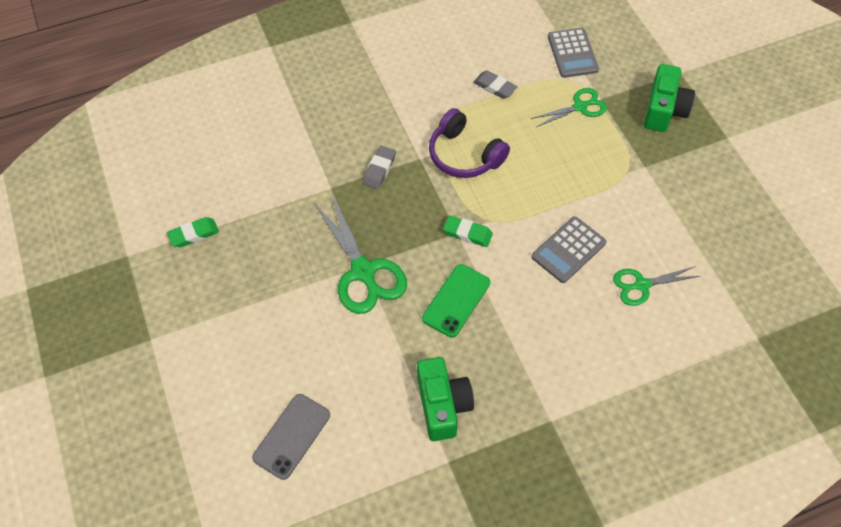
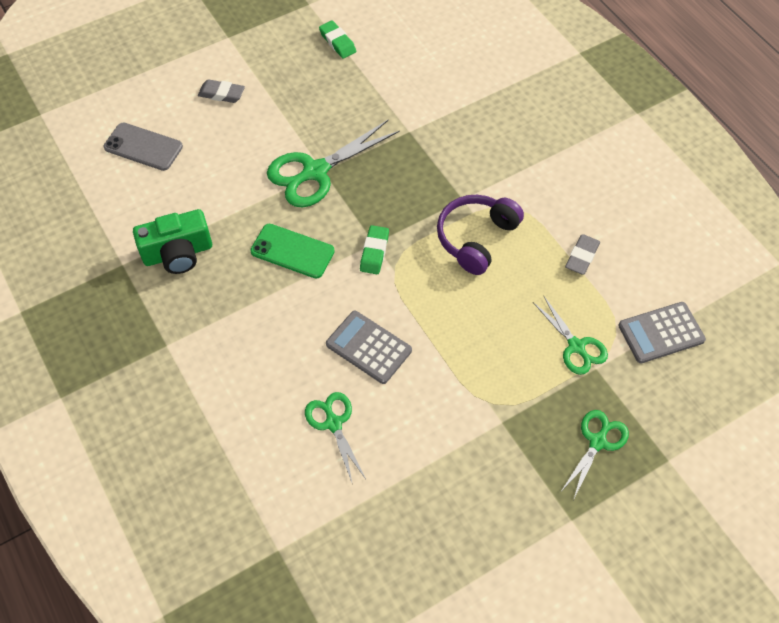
camera: 80 degrees right, 0 degrees up
(379, 169) = (440, 167): grey eraser -> grey eraser (221, 94)
(664, 110) = (597, 441): green camera -> green scissors

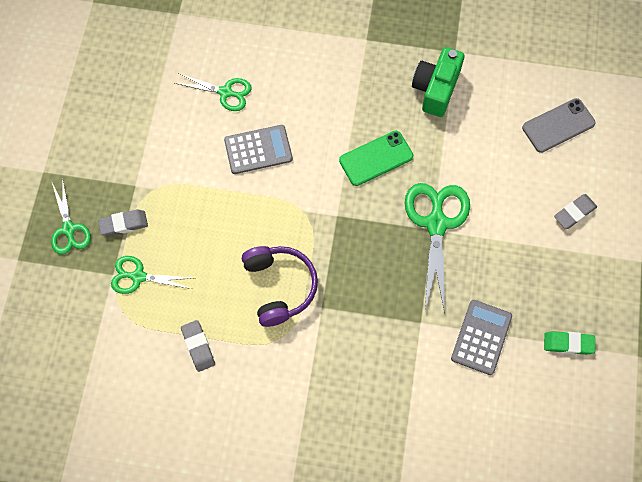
camera: 130 degrees right, 10 degrees up
(374, 252) = (328, 209): green eraser -> none
(545, 399) = (124, 224): none -> grey eraser
(661, 333) = (94, 342): grey calculator -> grey calculator (481, 337)

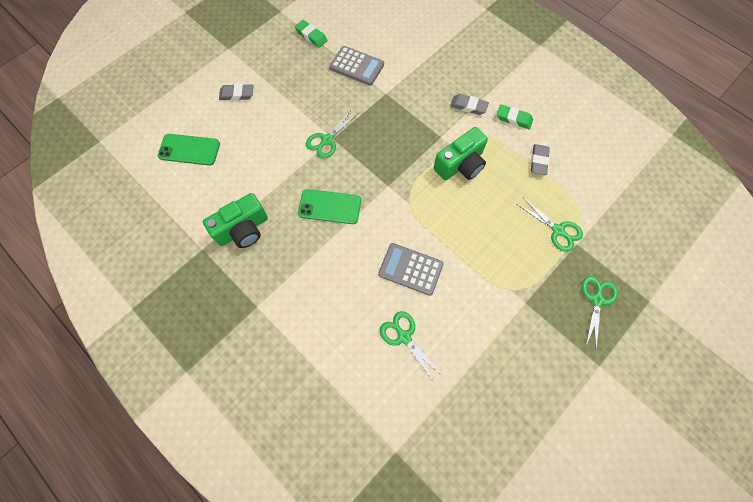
camera: 145 degrees left, 0 degrees up
(124, 224) = (550, 276): grey eraser -> grey eraser (468, 106)
(255, 385) = (513, 119): none -> green eraser
(279, 287) = (460, 164): purple headphones -> green camera
(436, 223) = (327, 140): green scissors -> green scissors, size x0.60
(481, 337) = (357, 66): grey calculator -> grey calculator turned 120 degrees counterclockwise
(558, 125) = (189, 150): grey phone -> green phone

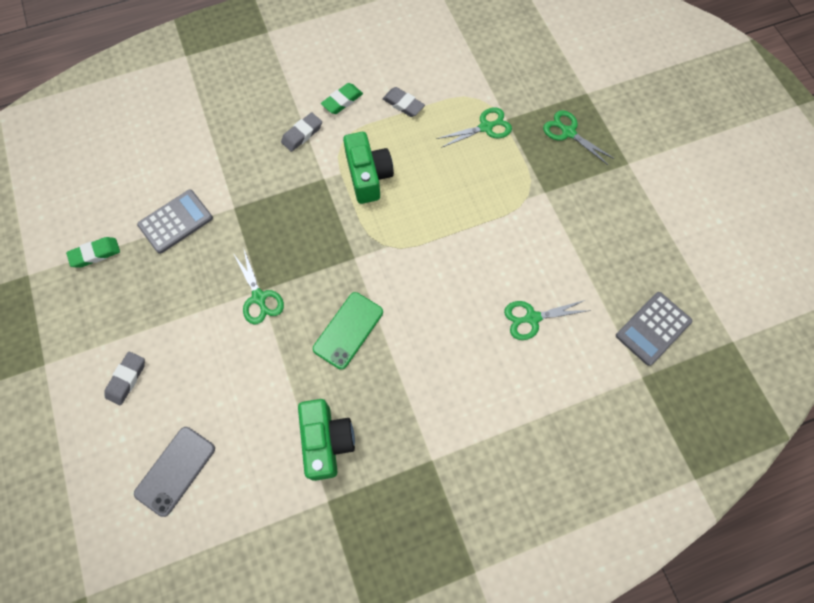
camera: 65 degrees left, 0 degrees up
(189, 150) = (175, 470): green phone -> grey phone
(410, 269) = (463, 279): grey calculator -> grey calculator (653, 328)

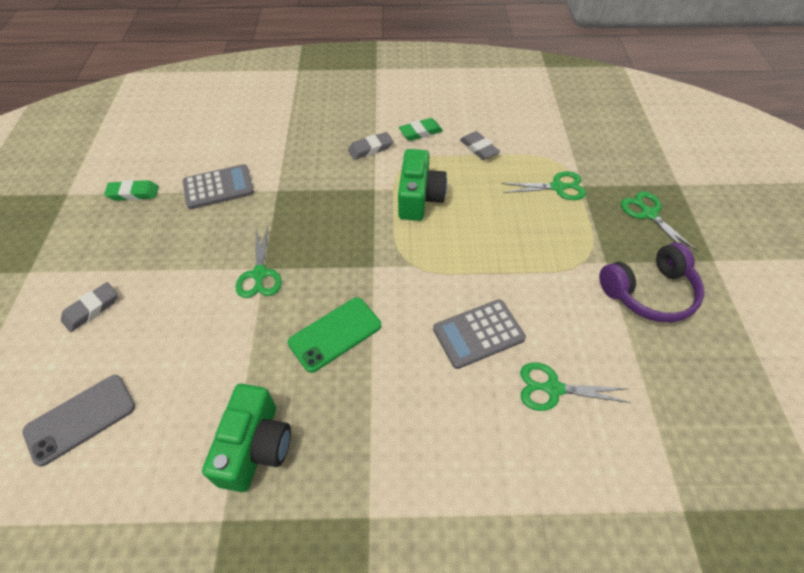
camera: 20 degrees right, 15 degrees down
(584, 210) = (649, 292): none -> purple headphones
(653, 328) = (711, 452): grey calculator -> grey calculator (478, 334)

